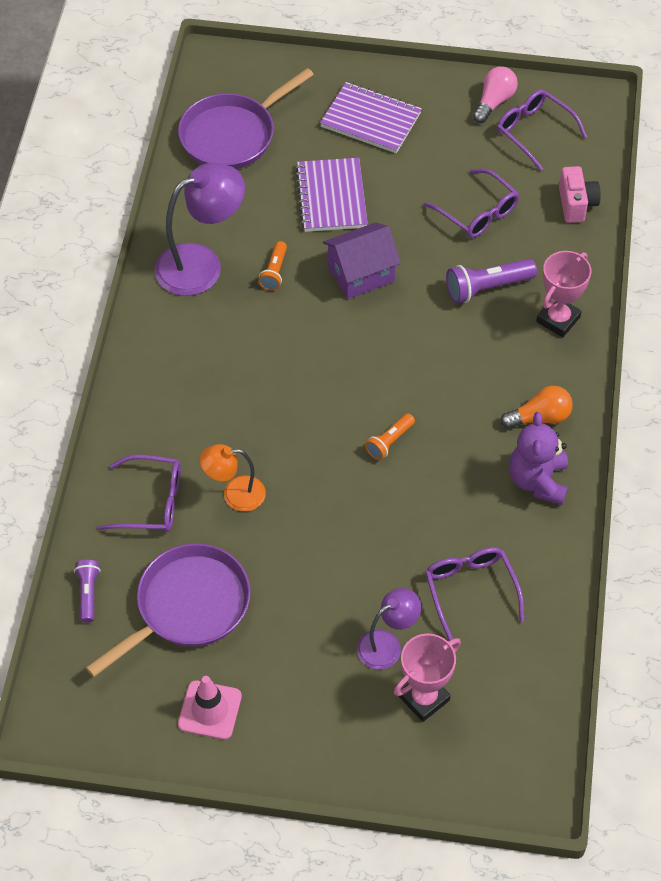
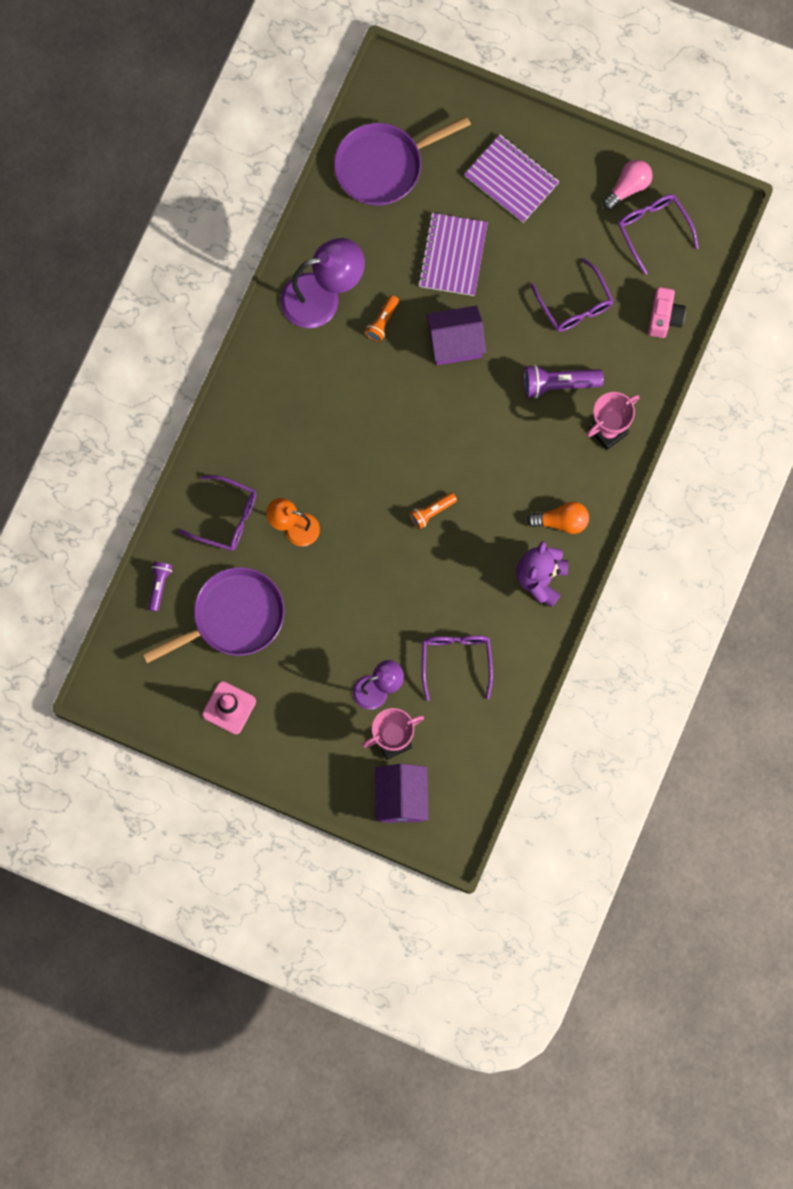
camera: 15 degrees right, 20 degrees up
(456, 762) = (401, 798): none -> purple house

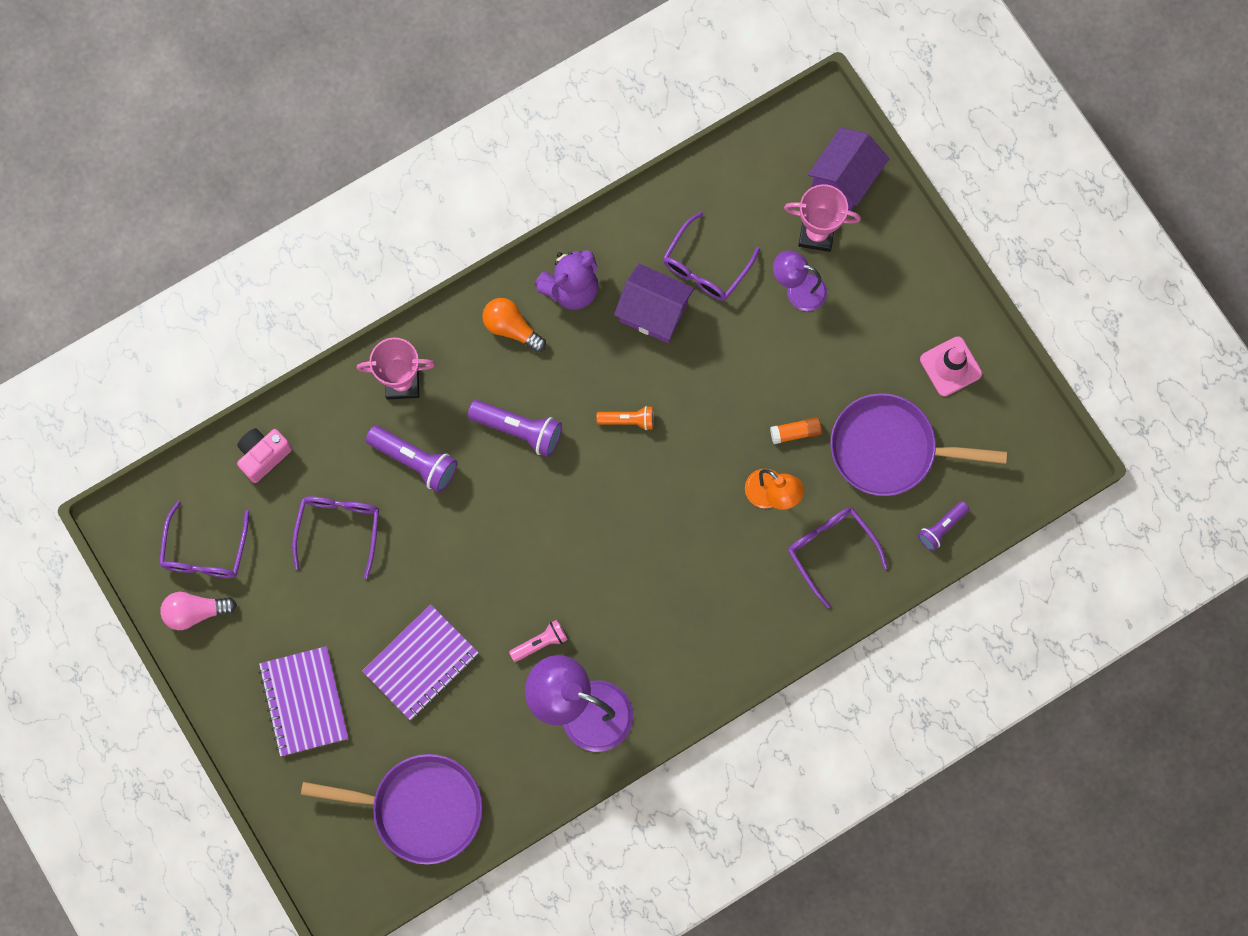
camera: 145 degrees left, 0 degrees up
(308, 584) = (795, 432): none -> orange glue stick
(382, 322) = (540, 643): orange flashlight -> pink flashlight
(455, 342) = (484, 571): purple house -> purple house (653, 312)
(503, 454) = (519, 430): none -> purple flashlight

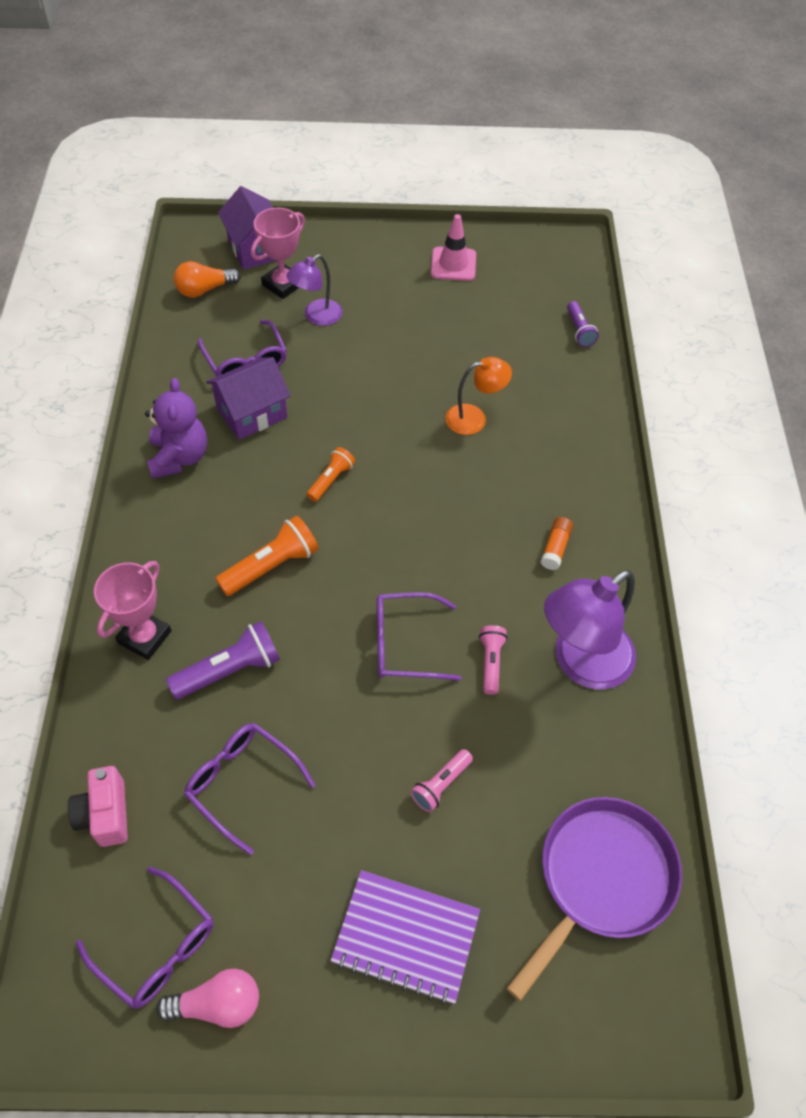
camera: 60 degrees left, 20 degrees down
(195, 612) = (217, 1004): pink light bulb -> pink light bulb turned 120 degrees counterclockwise
(421, 663) = (441, 785): purple notebook -> pink flashlight
(511, 328) = (173, 520): orange light bulb -> orange light bulb (204, 290)
(519, 430) = (271, 566): purple flashlight -> orange flashlight
(795, 432) = (432, 376): orange glue stick -> orange glue stick (555, 548)
(830, 549) = (549, 405): purple glasses -> purple glasses (404, 644)
(890, 449) = (492, 328): purple pan -> none

